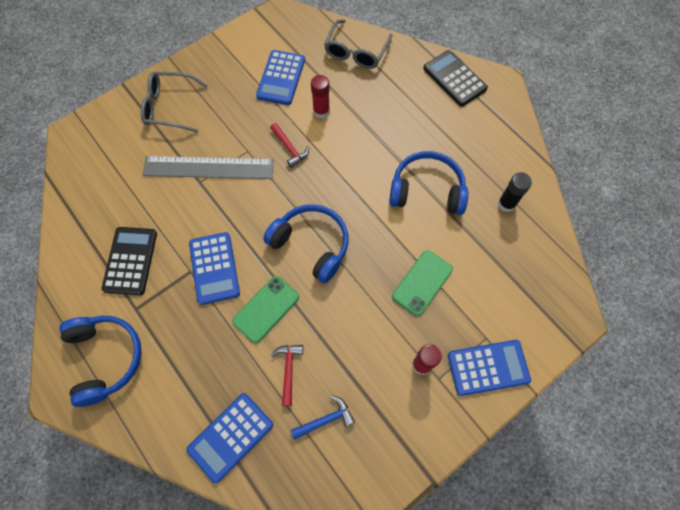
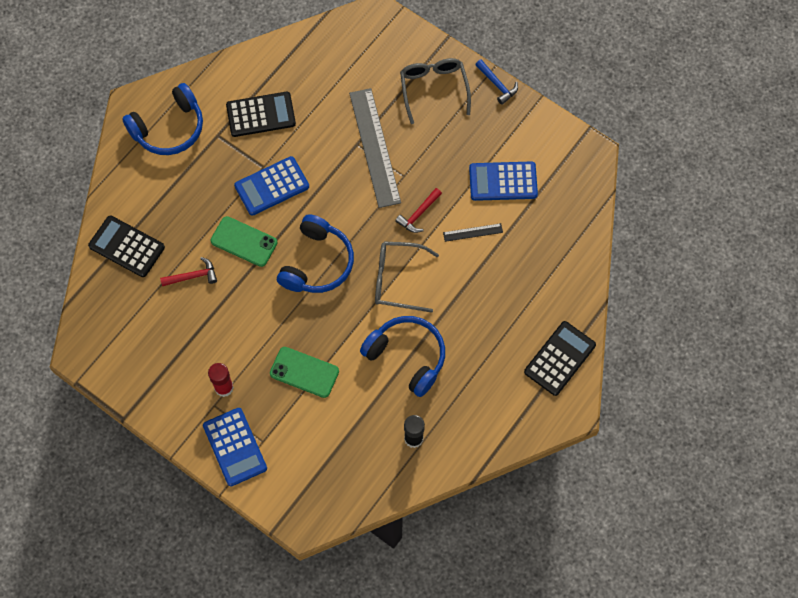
camera: 75 degrees right, 0 degrees up
(231, 437) = (126, 247): blue calculator -> black calculator
(321, 111) = (473, 232): red glue stick -> black ruler
(326, 419) = (157, 318): blue hammer -> blue hammer (497, 85)
(356, 52) = (563, 247): grey glasses -> grey glasses (398, 280)
(427, 190) = (407, 357): blue headphones -> blue headphones turned 45 degrees counterclockwise

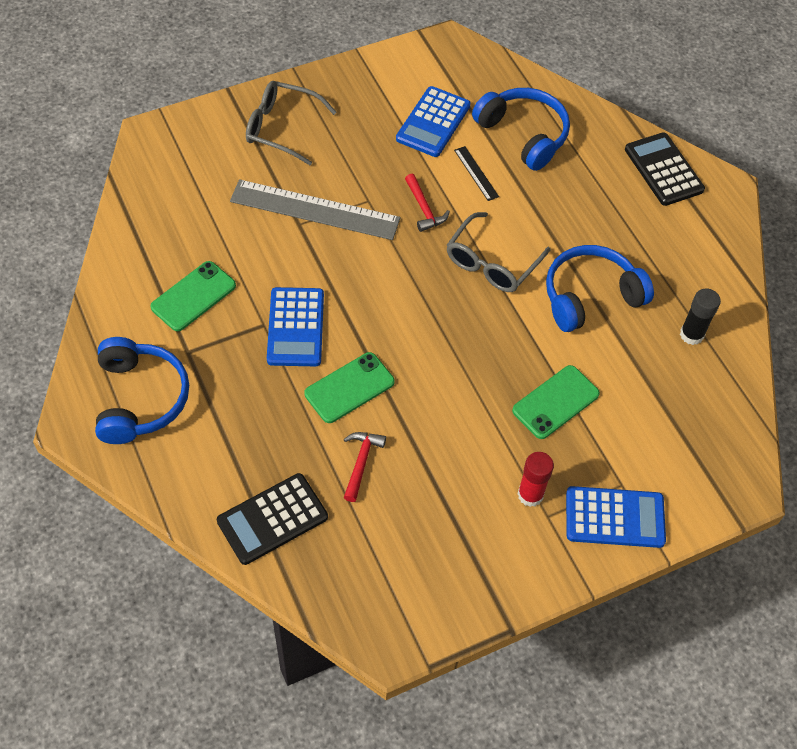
camera: 65 degrees left, 10 degrees down
(261, 115) = (193, 296): black calculator -> green phone
(317, 263) = (424, 327): blue headphones -> blue headphones (523, 134)
(473, 232) = (476, 173): black ruler -> black ruler turned 45 degrees counterclockwise
(497, 85) = (316, 75): blue hammer -> none

